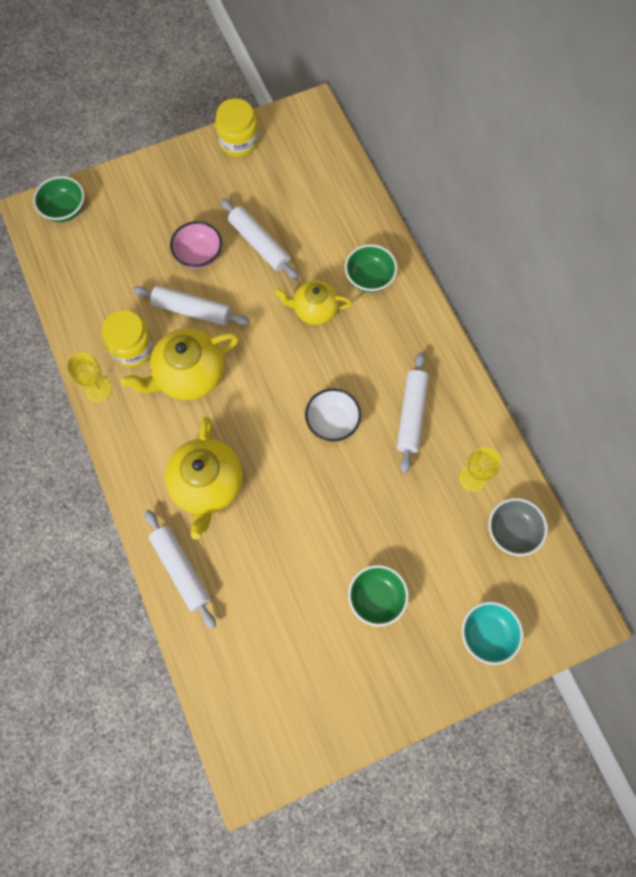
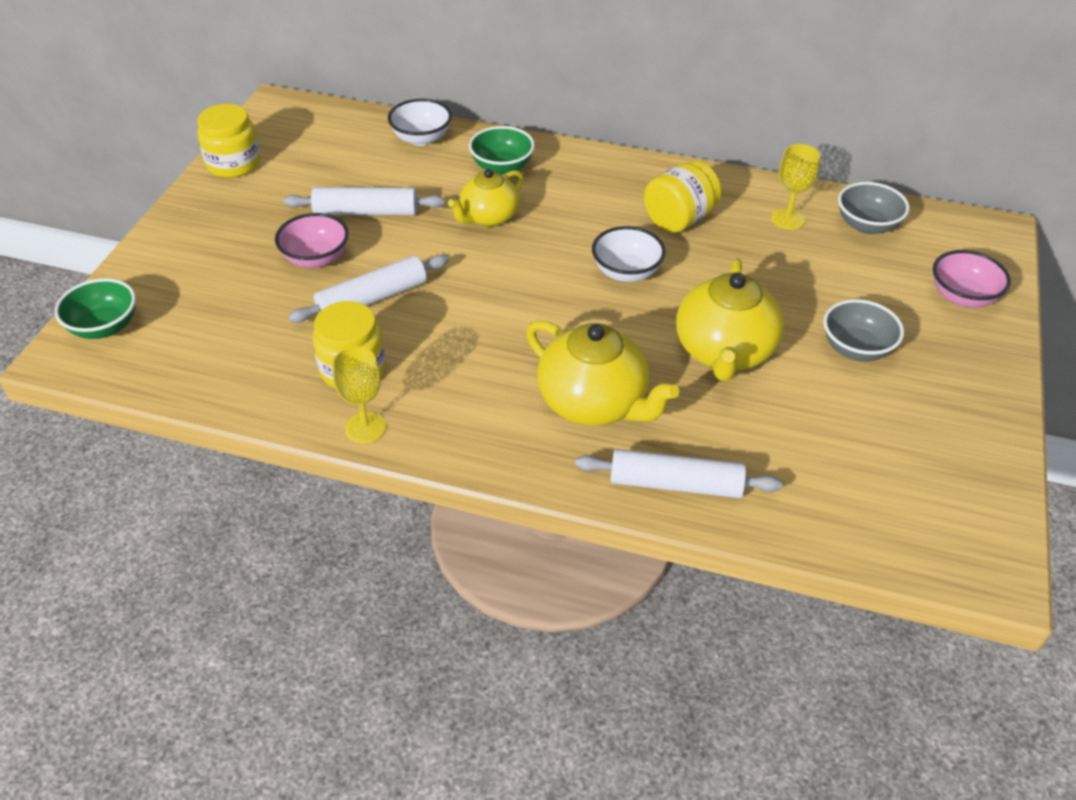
camera: 50 degrees left, 25 degrees down
(189, 375) = (444, 343): yellow teapot -> yellow teapot (724, 352)
(355, 212) = (421, 138): none -> white bowl
(376, 598) = (856, 348): green bowl -> grey bowl
(411, 415) = (679, 219): white rolling pin -> yellow jar
(487, 634) = (962, 297): turquoise bowl -> pink bowl

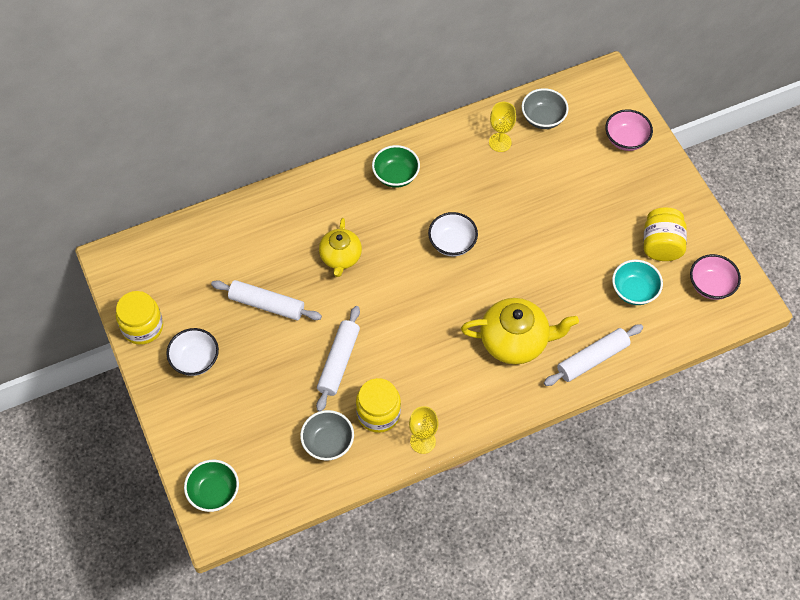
camera: 40 degrees left, 15 degrees up
(316, 258) = (276, 358): pink bowl -> pink bowl (711, 285)
(366, 212) = (267, 304): white rolling pin -> white rolling pin turned 60 degrees clockwise
(421, 138) = (236, 223): white bowl -> white bowl (195, 360)
(502, 167) = (308, 212): green bowl -> green bowl (396, 175)
(679, 219) = (444, 183): yellow jar -> yellow jar (661, 245)
(724, 352) = (546, 262): yellow teapot -> none
(814, 449) = (634, 291): none -> turquoise bowl
(856, 348) = (604, 213): grey bowl -> grey bowl (328, 443)

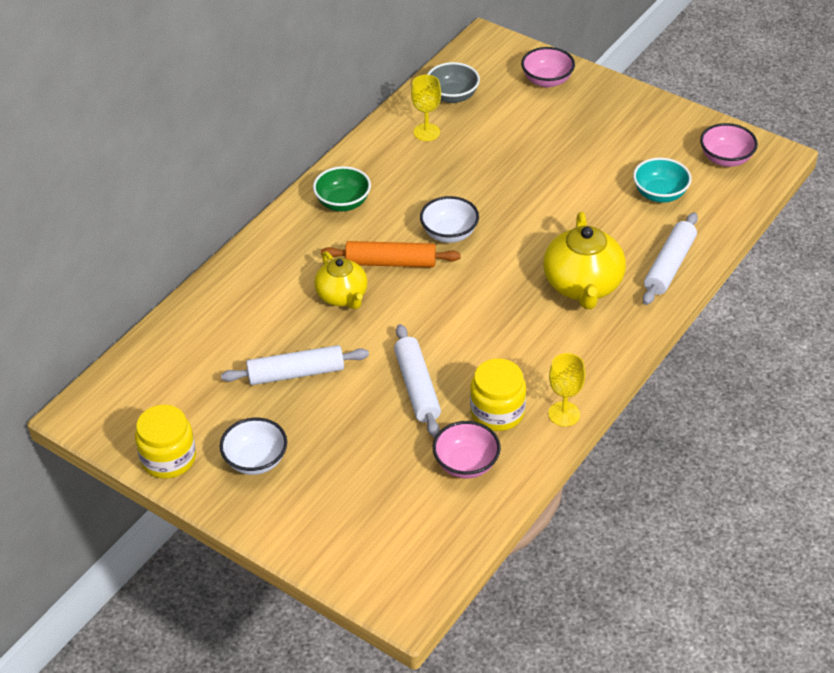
camera: 30 degrees left, 15 degrees down
(214, 492) = (378, 572): green bowl -> none
(328, 443) = (466, 464): grey bowl -> pink bowl
(393, 246) = (390, 262): none -> orange rolling pin
(515, 341) = (582, 286): yellow teapot -> yellow teapot turned 120 degrees clockwise
(661, 245) = (652, 147): yellow jar -> none

